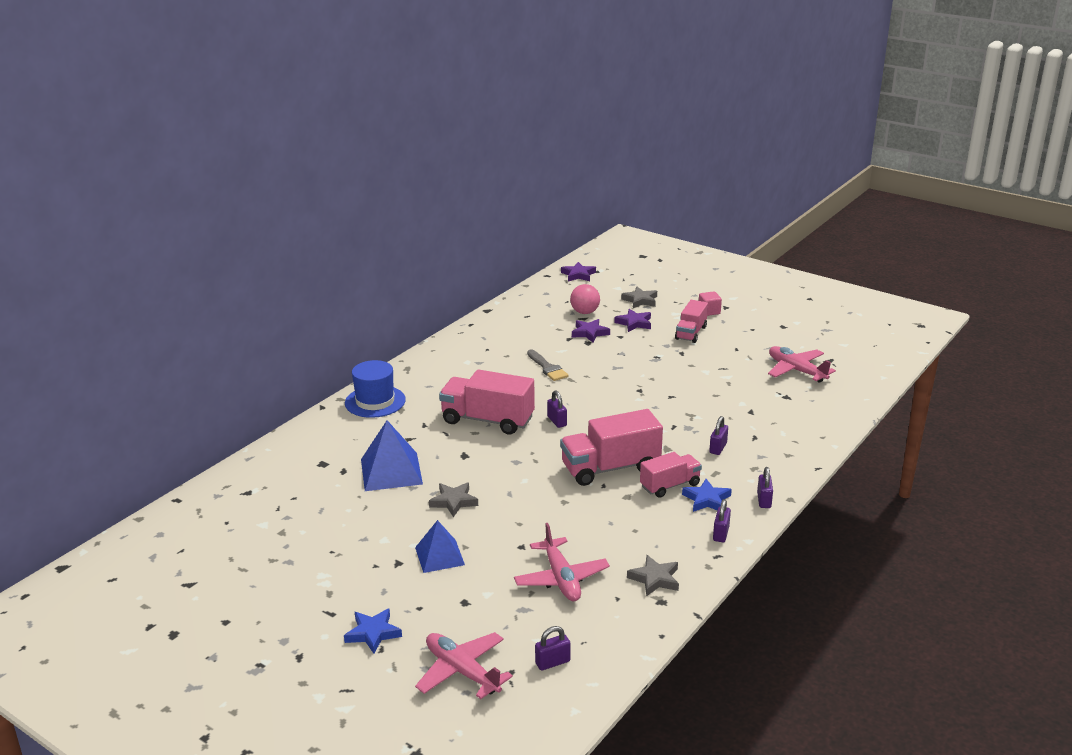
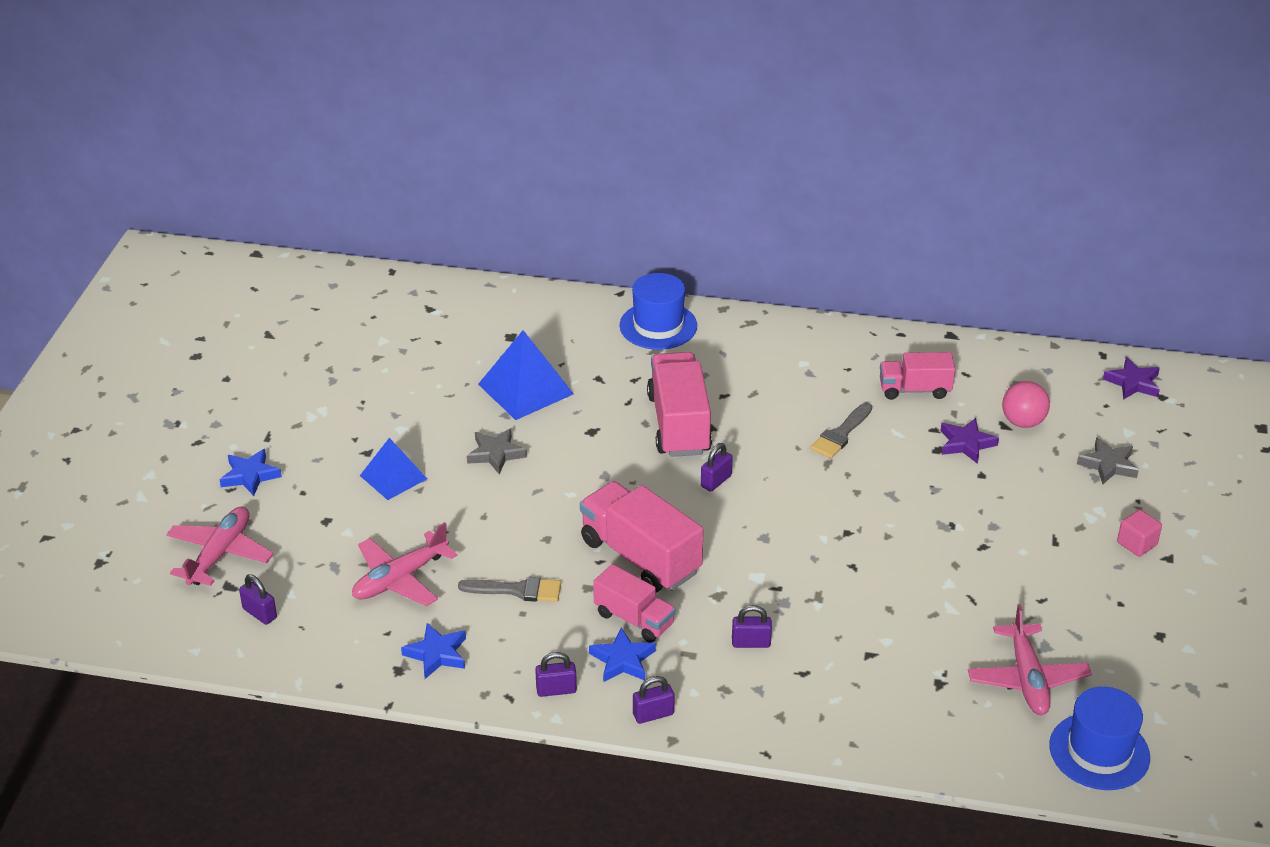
camera: 65 degrees right, 10 degrees up
(610, 527) = (517, 590): none -> grey brush
(634, 323) = (1032, 477): purple star -> none
(655, 579) = (437, 654): grey star -> blue star
(691, 333) = (1051, 541): pink truck -> pink truck (914, 390)
(796, 370) = (1027, 679): pink plane -> pink plane turned 150 degrees clockwise
(861, 366) = (1099, 751): none -> blue hat

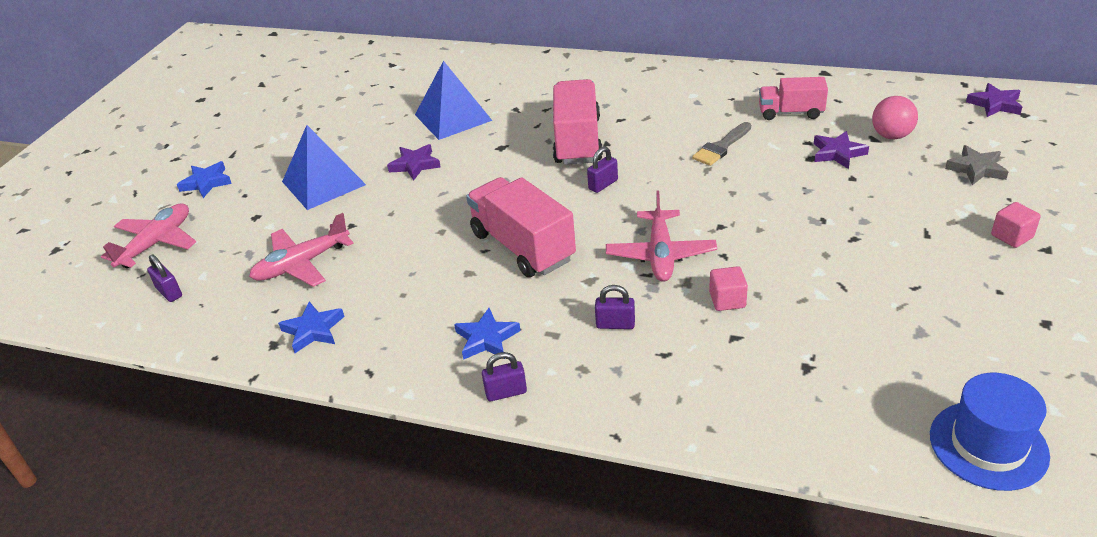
camera: 10 degrees right, 0 degrees up
(393, 477) = (323, 183): blue pyramid -> blue pyramid, size x1.51
(496, 454) = (415, 165): grey star -> purple star
(517, 590) = (403, 274): grey brush -> none
(556, 690) = (416, 366): purple padlock -> none
(634, 619) = (505, 301): pink truck -> none
(658, 326) = (573, 72): blue hat -> none
(860, 615) = (727, 300): none -> pink cube
(1027, 679) = (902, 365): pink plane -> pink plane (660, 254)

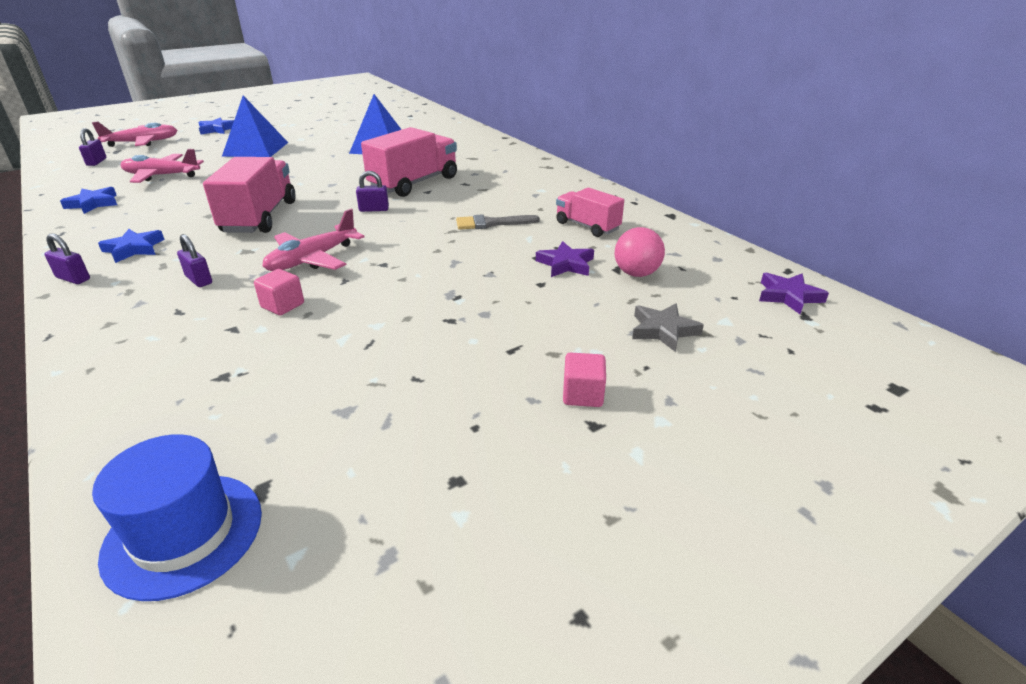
camera: 35 degrees right, 5 degrees down
(415, 165) = (310, 159): purple star -> none

